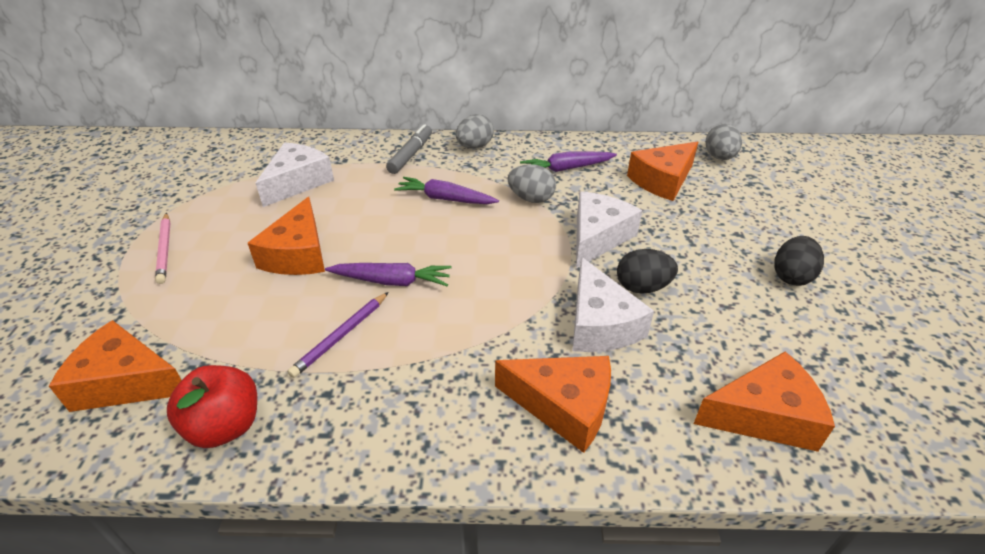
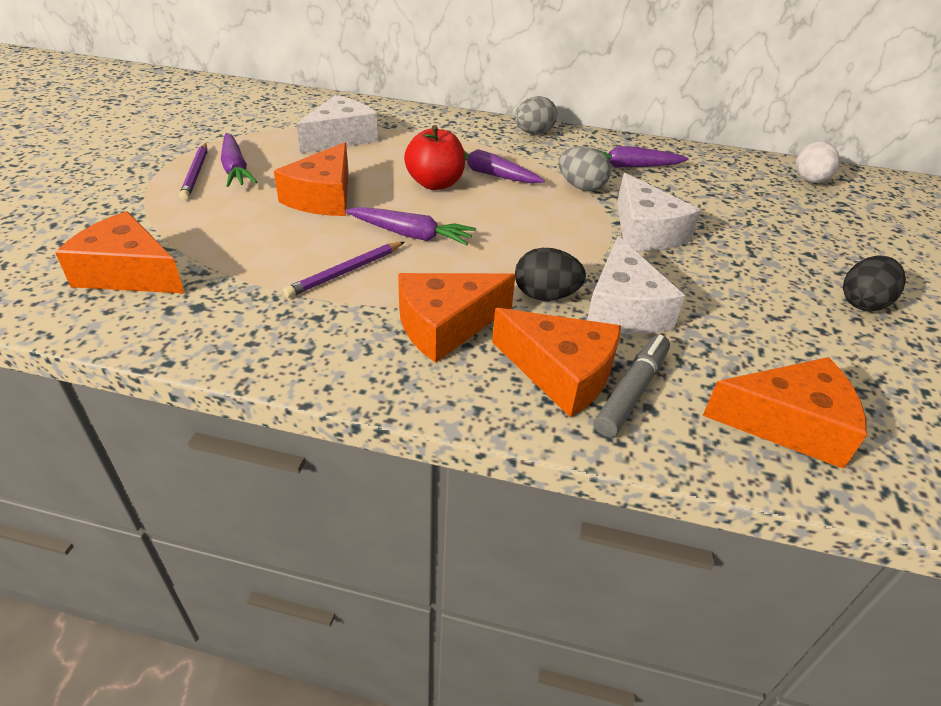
camera: 10 degrees right, 0 degrees up
(165, 250) = (196, 173): pink pencil -> purple pencil
(203, 237) = (235, 169): none -> purple carrot
(225, 426) = (210, 325): red apple -> red apple (435, 184)
(410, 155) = (463, 131): grey marker -> grey marker (631, 392)
(598, 237) = (645, 232): white cheese -> white cheese turned 120 degrees clockwise
(642, 287) = (682, 284): black egg -> black egg (545, 296)
(662, 180) = (735, 192): orange cheese -> orange cheese (445, 325)
(719, 157) = (809, 181): grey egg -> white egg

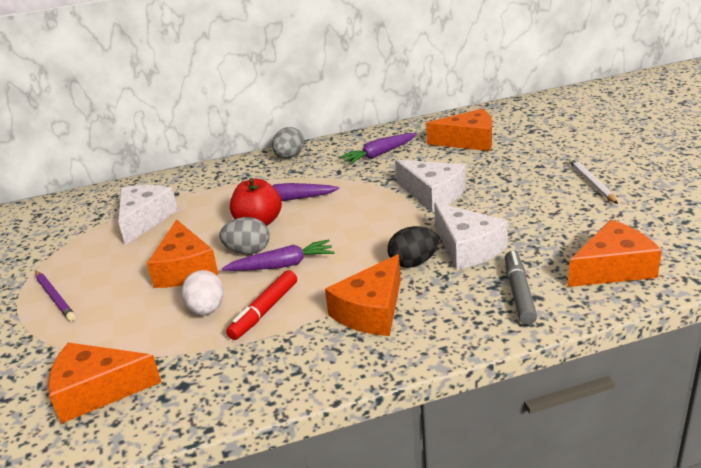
camera: 25 degrees left, 10 degrees down
(235, 169) = (85, 279): purple carrot -> none
(345, 272) = (264, 311): purple pencil -> red marker
(561, 373) = (470, 303): orange cheese -> orange cheese (468, 141)
(581, 187) = (362, 182): grey egg -> grey egg (248, 251)
(809, 181) = (498, 118): white egg -> white egg (206, 310)
(862, 303) = (591, 183): black egg -> white pencil

